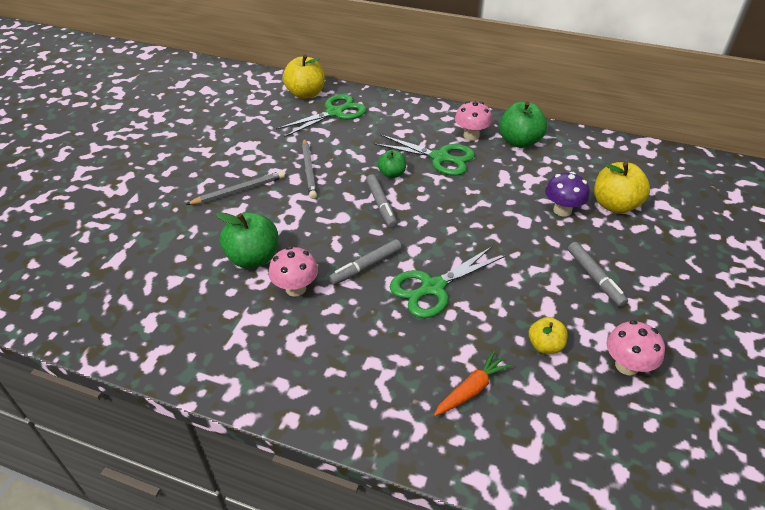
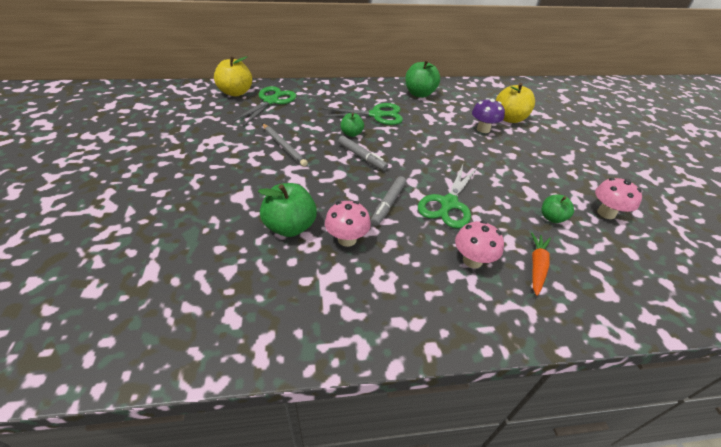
camera: 30 degrees left, 0 degrees up
(239, 191) = (234, 177): grey pencil -> none
(471, 136) = (385, 97): pink mushroom -> pink mushroom (472, 260)
(545, 345) = (552, 218): yellow apple -> green apple
(595, 278) = (539, 165): grey marker -> none

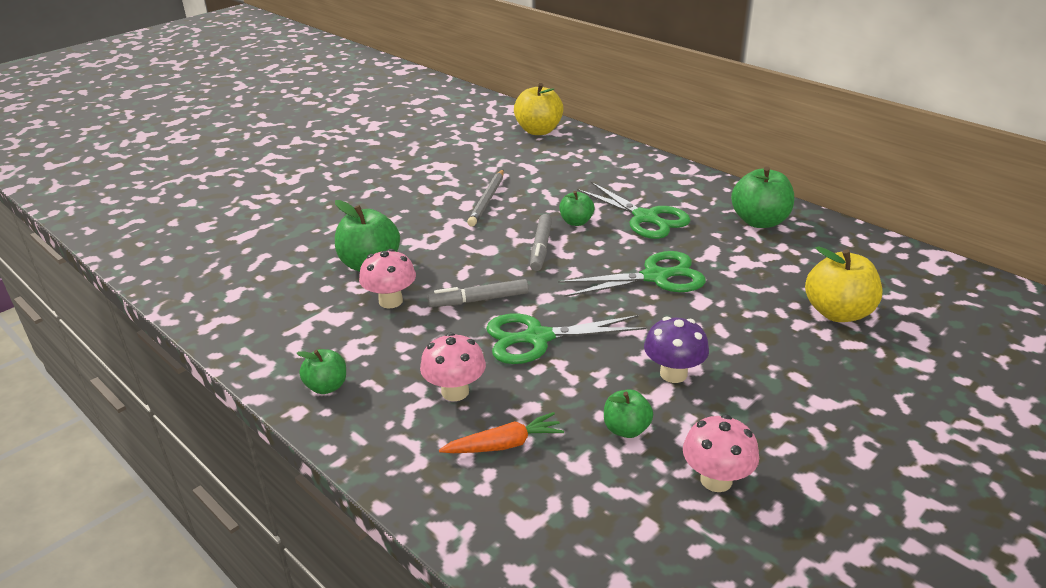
camera: 55 degrees right, 10 degrees down
(271, 101) = (556, 153): green scissors -> green scissors (655, 277)
(416, 318) = (326, 386): none -> green apple
(483, 129) = (760, 302): purple mushroom -> purple mushroom (673, 374)

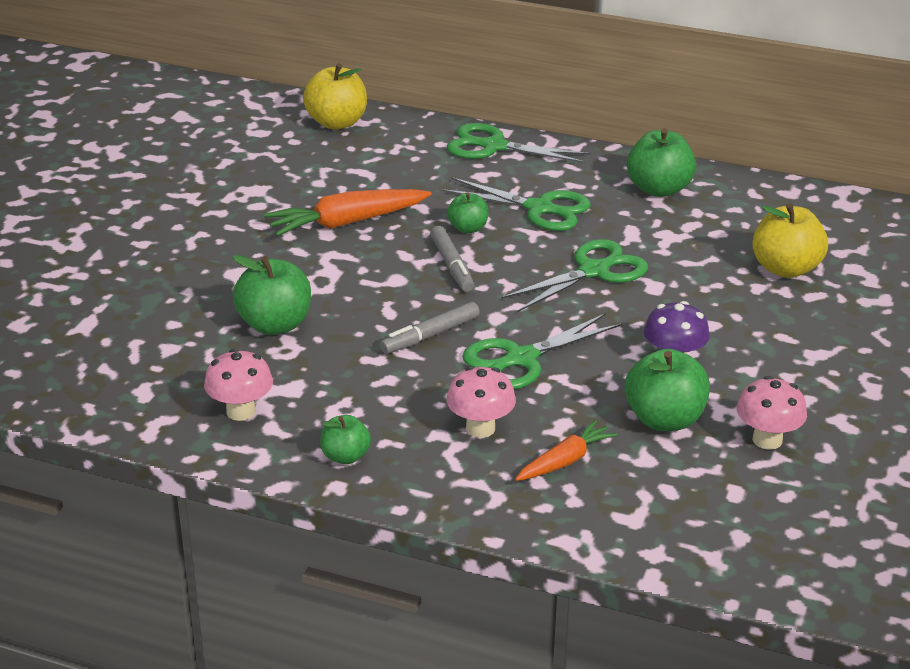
camera: 25 degrees left, 0 degrees up
(390, 301) = (335, 358): pink mushroom -> pink mushroom (241, 411)
(487, 200) = (347, 223): grey pencil -> orange carrot
(626, 429) = (664, 419): green apple -> green apple, size x1.72
(643, 166) = (494, 146): none -> green scissors

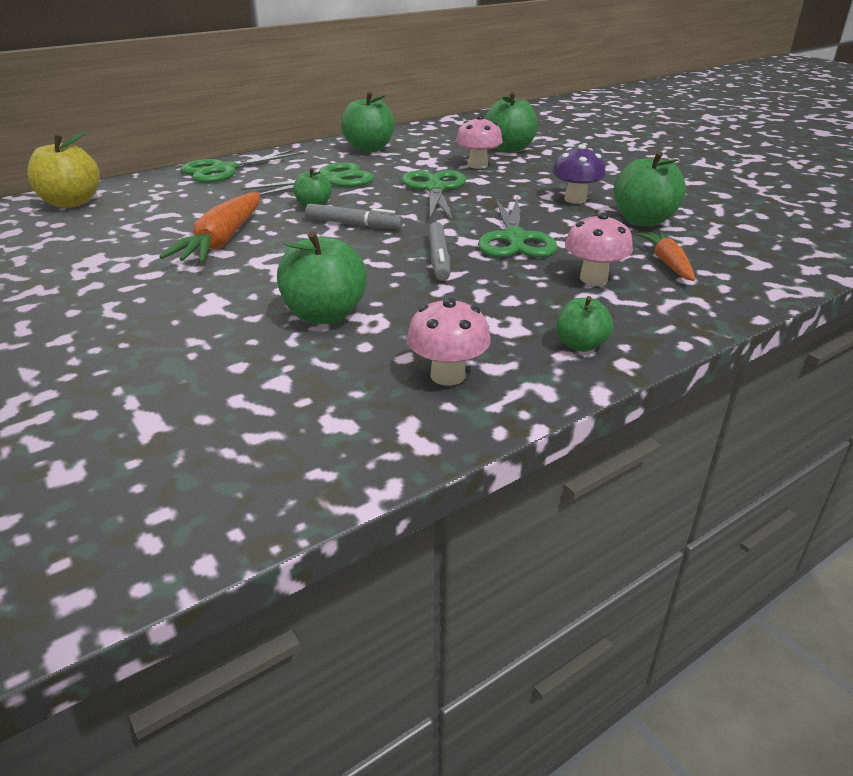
camera: 55 degrees left, 0 degrees up
(767, 440) = (694, 202): pink mushroom -> pink mushroom (478, 165)
(786, 269) = (509, 149): yellow apple -> green apple

